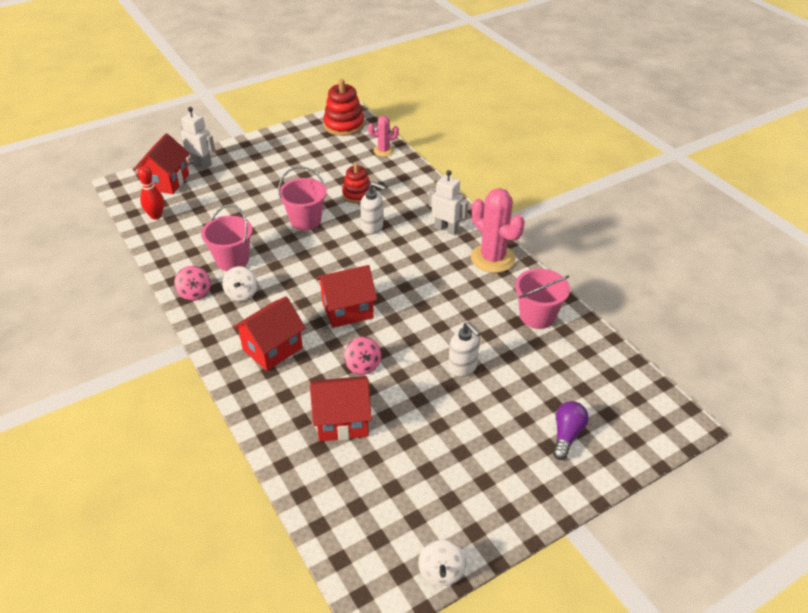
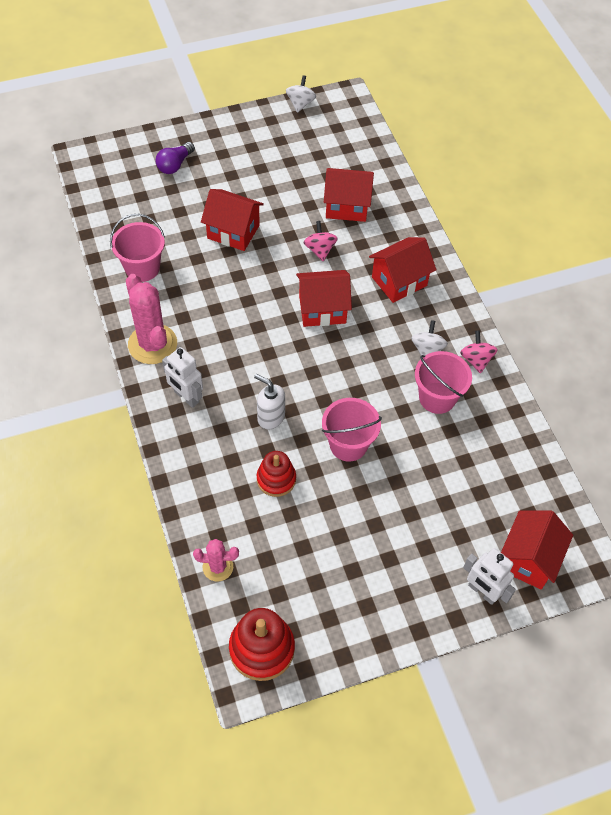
camera: 170 degrees left, 15 degrees up
(156, 216) = (533, 491): red bowling pin -> none
(463, 368) = (233, 232): white soap dispenser -> red house

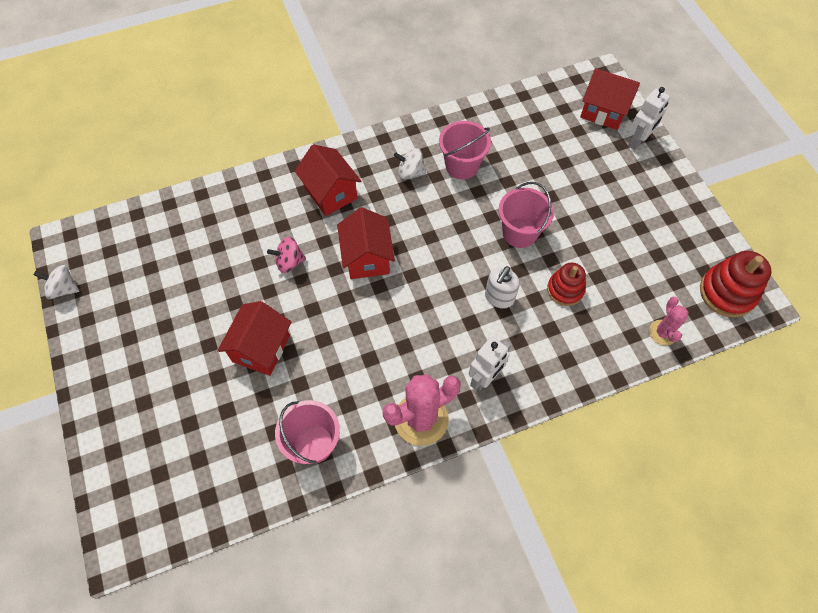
camera: 90 degrees left, 5 degrees up
(175, 165) = (149, 424): purple light bulb -> none
(347, 206) = (230, 239): red house -> none
(476, 360) = (419, 137): pink spinning top -> none

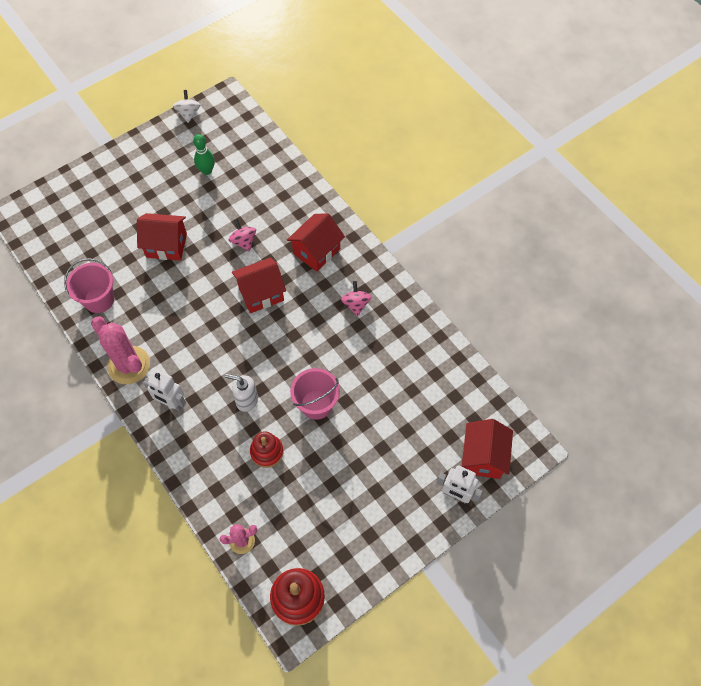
camera: 75 degrees right, 0 degrees up
(167, 283) = (207, 171): none -> green bowling pin
(410, 172) = (356, 304): white spinning top -> pink spinning top
(462, 166) = (375, 343): pink bucket -> none

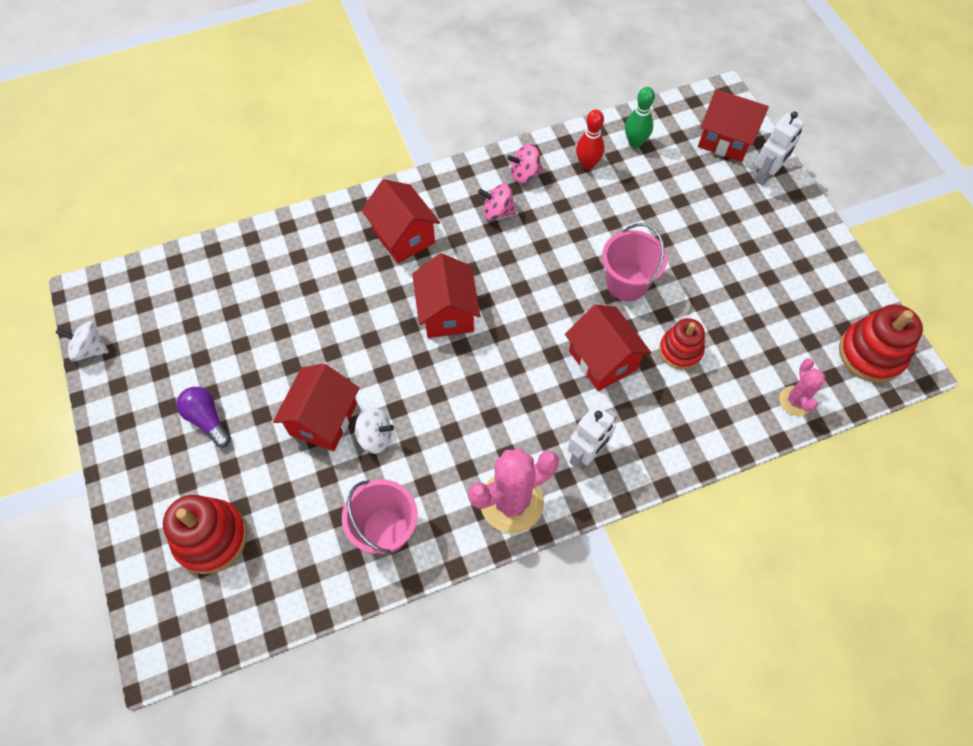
camera: 75 degrees left, 0 degrees up
(81, 213) = (211, 538): none -> red stacking toy
(154, 186) = (207, 419): none -> purple light bulb
(160, 277) = (375, 437): none -> white spinning top
(207, 171) = (211, 343): green bowling pin -> green bowling pin (635, 142)
(243, 241) = (355, 318): pink spinning top -> pink spinning top (524, 174)
(246, 400) = (602, 360): white soap dispenser -> red house
(421, 356) = (587, 164): none -> red bowling pin

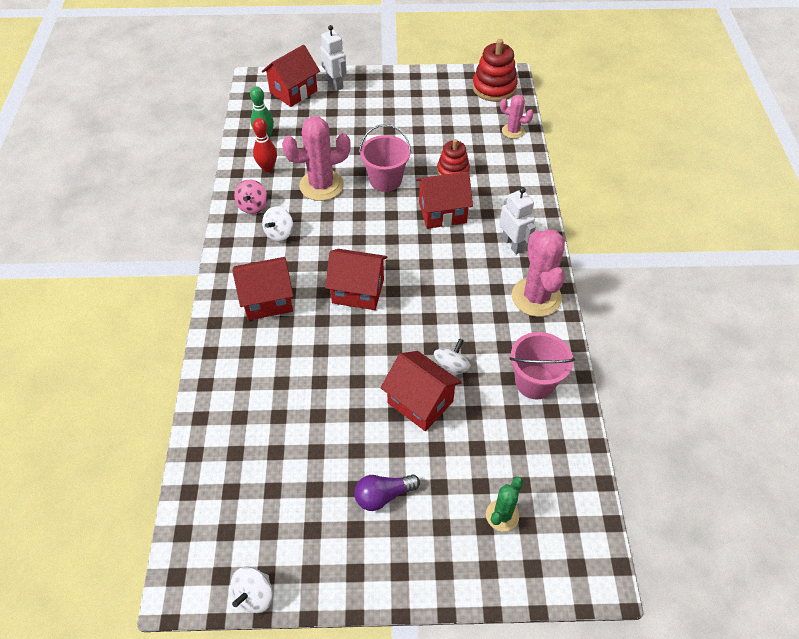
camera: 70 degrees left, 10 degrees down
(211, 538) = (502, 515): red stacking toy -> green cactus
(497, 212) = (279, 233): pink spinning top -> white spinning top
(586, 224) = (321, 185): none -> pink cactus

